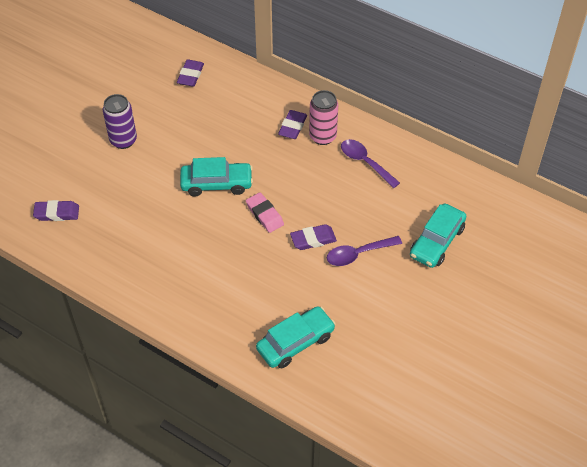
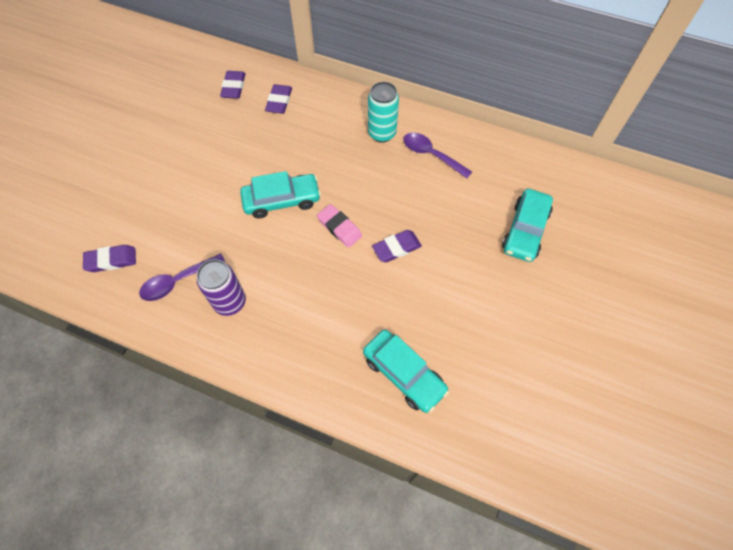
camera: 10 degrees left, 10 degrees up
(123, 140) = (174, 166): purple can -> purple can (230, 302)
(292, 127) = (349, 127): purple eraser -> purple eraser (279, 101)
(295, 342) = (404, 374): turquoise car -> turquoise car turned 90 degrees clockwise
(322, 136) = (382, 133): pink can -> turquoise can
(358, 254) = (447, 257): purple spoon -> purple spoon (177, 281)

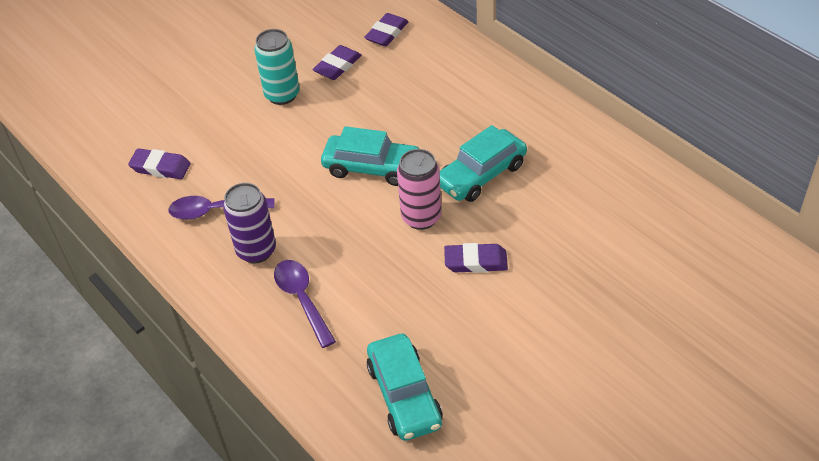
camera: 30 degrees right, 15 degrees down
(279, 101) = (430, 63): purple eraser -> purple eraser (337, 66)
(339, 227) = (421, 217): pink eraser -> pink can
(382, 133) = (533, 133): turquoise can -> turquoise can (282, 95)
(431, 155) = (581, 175): purple spoon -> purple spoon (302, 299)
(525, 230) = (651, 298): turquoise car -> turquoise car (481, 174)

